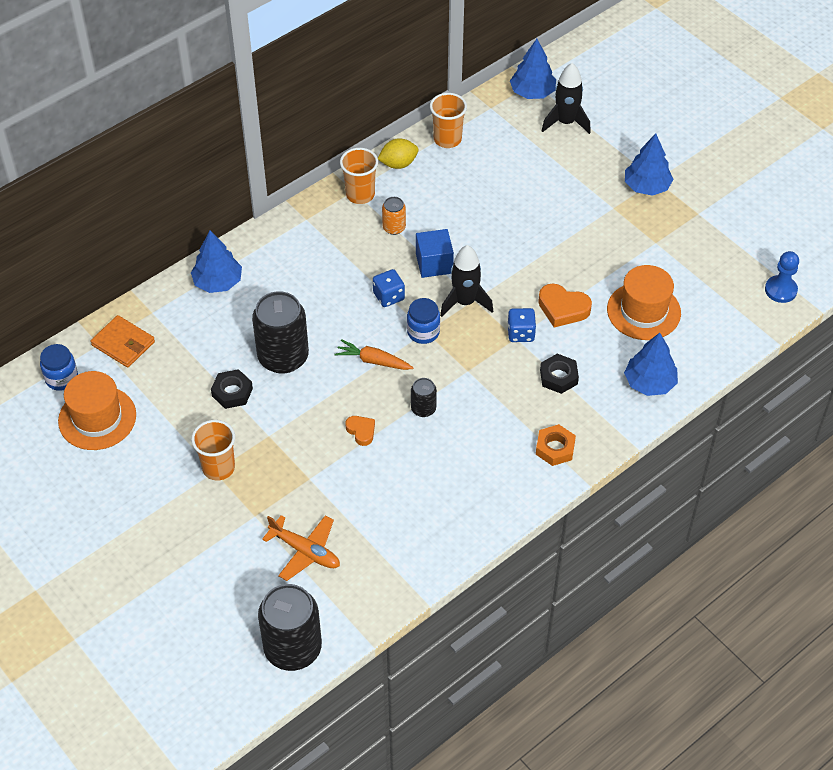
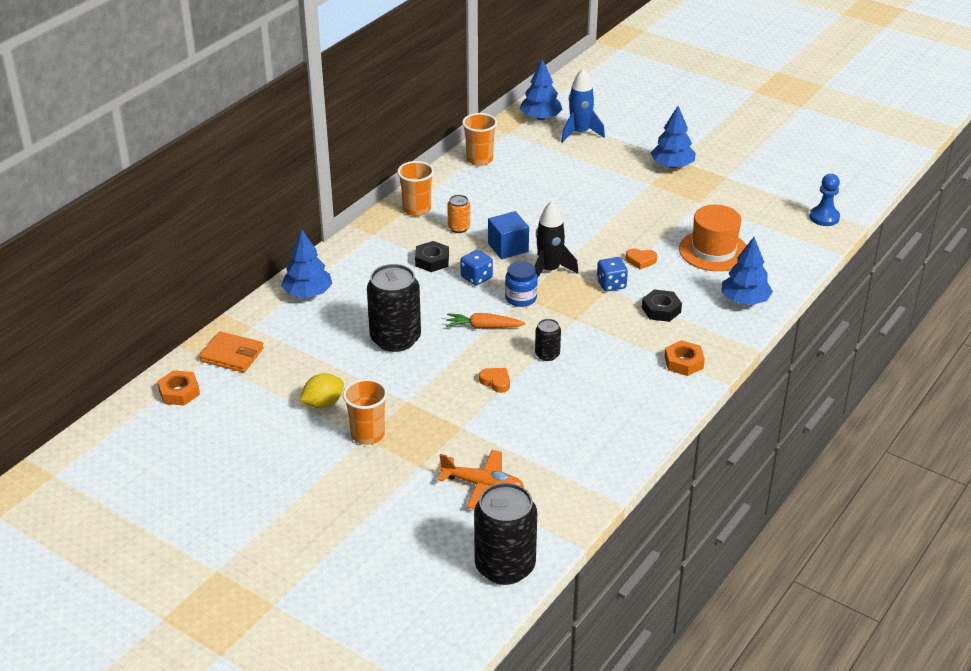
camera: 15 degrees left, 15 degrees down
(61, 378) = (179, 392): blue jar -> orange nut
(97, 418) = (228, 417): orange hat -> none
(232, 392) = (356, 374): black nut -> black nut (432, 261)
(398, 164) = (442, 183): yellow lemon -> yellow lemon (323, 403)
(563, 308) = (640, 260): orange heart -> orange heart, size x0.60
(566, 122) = (580, 133): black rocket -> blue rocket

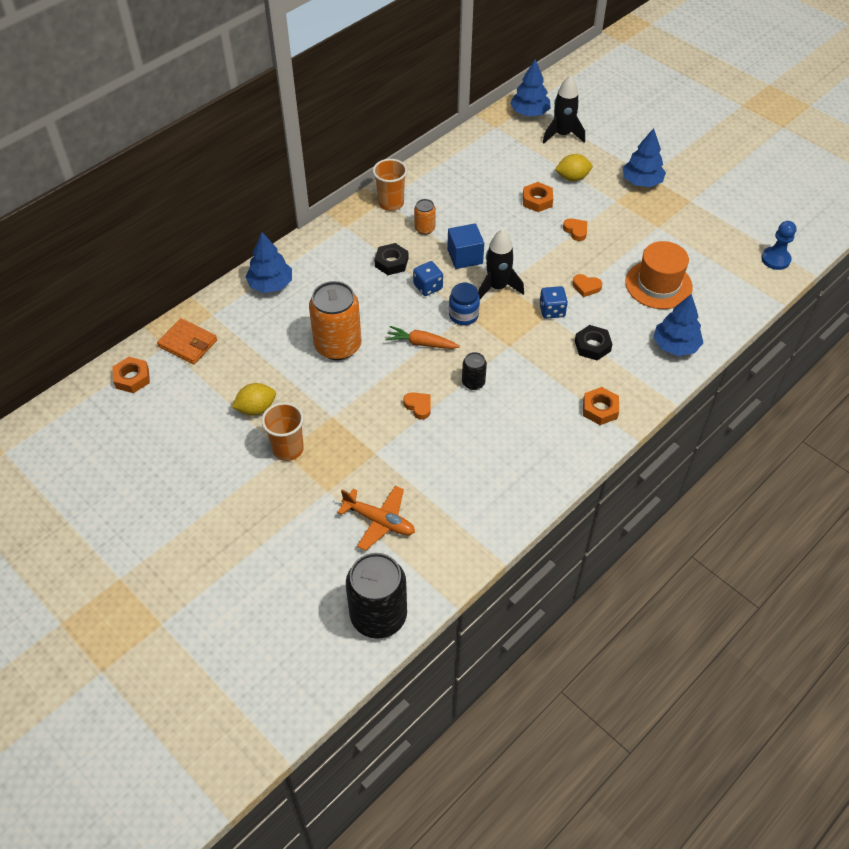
camera: 10 degrees right, 15 degrees up
(395, 339) = (338, 345): black can -> orange can
(479, 159) = (461, 154): orange cup -> none
(569, 192) = (537, 200): none -> orange nut
(580, 133) = (562, 135): blue rocket -> black rocket
(600, 169) = (572, 178): none -> yellow lemon
(616, 214) = (576, 231): none -> orange heart

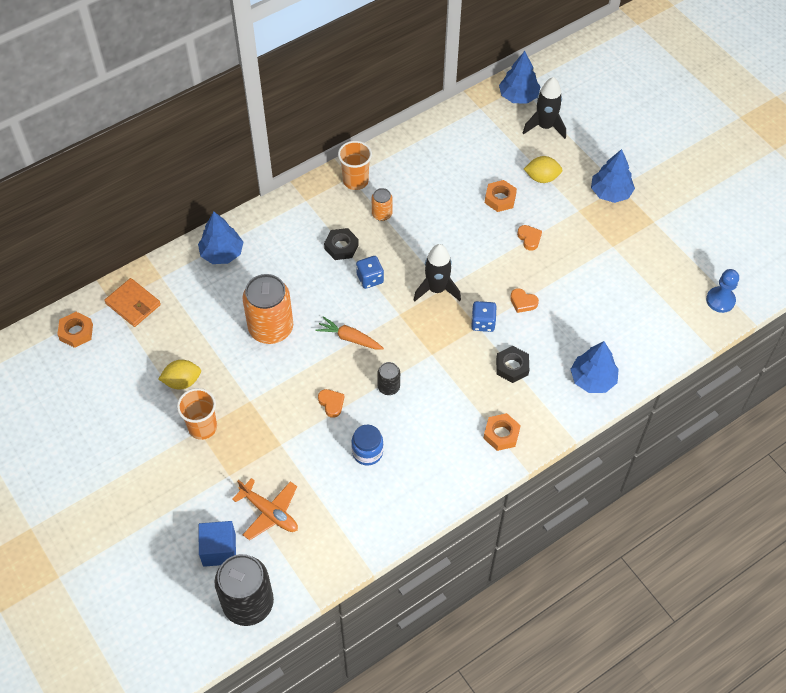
camera: 10 degrees right, 5 degrees up
(463, 315) = (396, 314): blue jar -> blue jar (367, 452)
(465, 256) = (413, 251): blue cube -> blue cube (219, 550)
(658, 284) = (595, 310): orange hat -> none

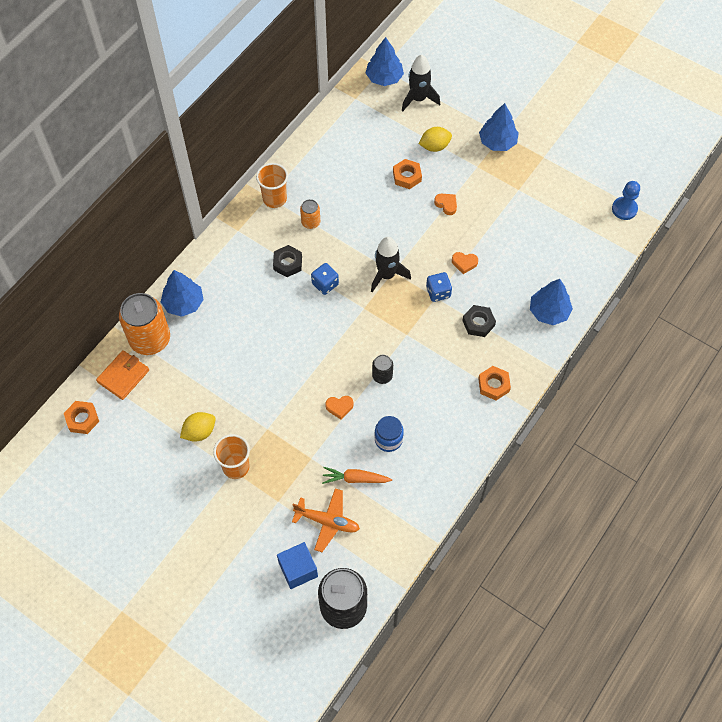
camera: 20 degrees left, 5 degrees up
(133, 304) = (123, 376): orange wallet -> orange wallet turned 75 degrees counterclockwise
(271, 328) = (257, 357): orange can -> orange can (150, 339)
(331, 404) = (339, 407): orange heart -> orange heart turned 135 degrees clockwise
(349, 338) = (330, 343): orange carrot -> orange carrot (355, 479)

